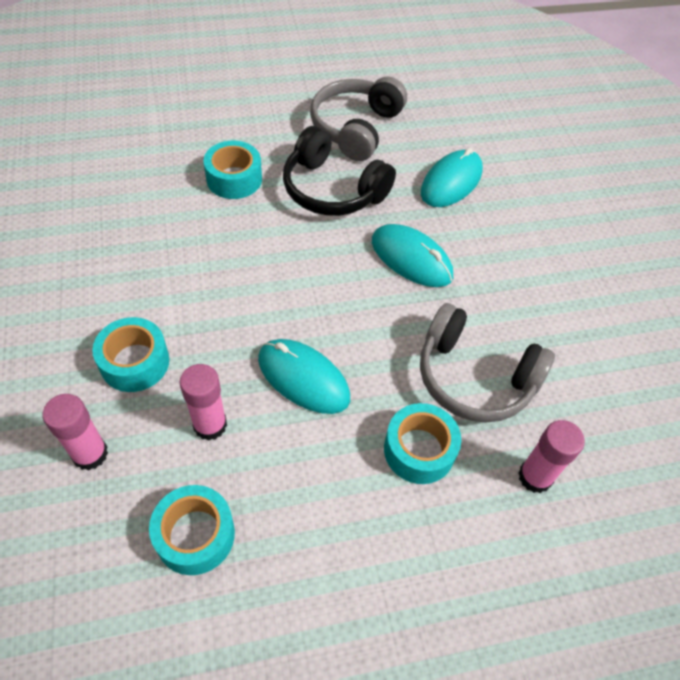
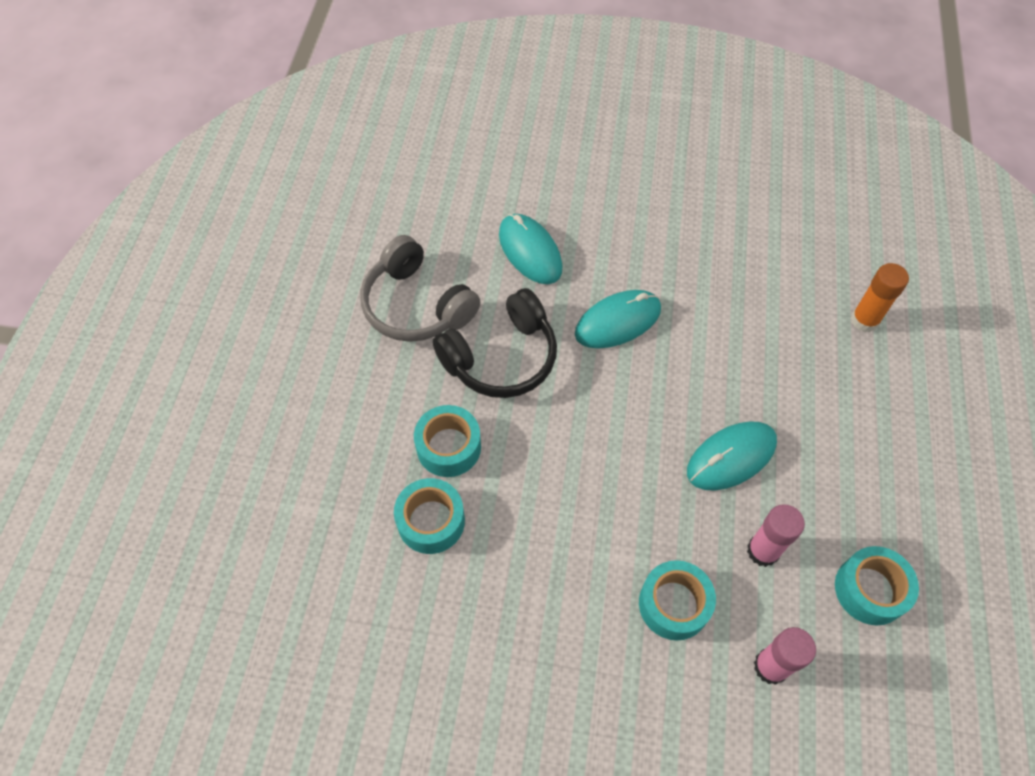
camera: 65 degrees left, 5 degrees up
(419, 450) = (824, 391): turquoise tape -> turquoise tape (431, 521)
(474, 377) = (763, 324): grey headphones -> none
(535, 477) = (864, 320): pink glue stick -> orange glue stick

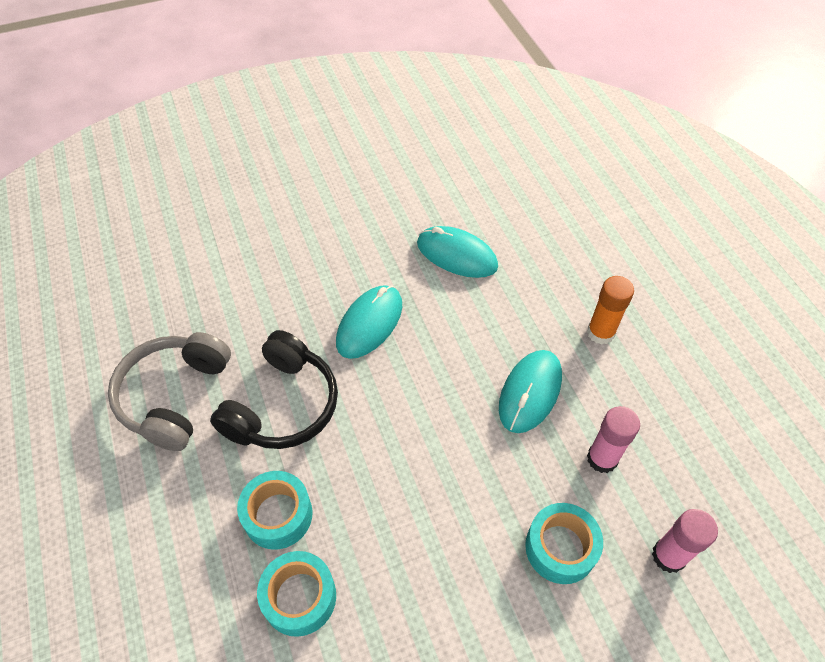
camera: 30 degrees left, 5 degrees down
(416, 305) = (174, 396): grey headphones -> grey headphones turned 90 degrees clockwise
(530, 251) = (257, 298): turquoise mouse -> turquoise mouse (457, 255)
(864, 320) = (563, 231): orange glue stick -> orange glue stick (600, 333)
(870, 590) = (700, 445): turquoise tape -> none

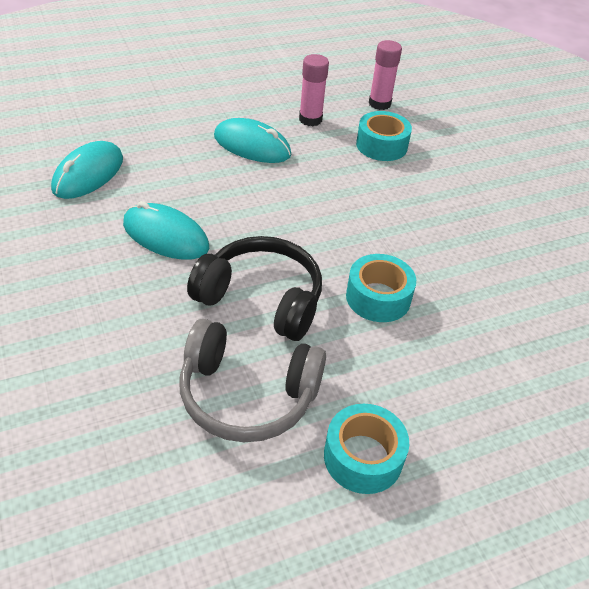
camera: 95 degrees left, 10 degrees down
(299, 597) = (447, 281): turquoise tape -> turquoise tape (363, 457)
(600, 333) = (196, 105): orange glue stick -> none

